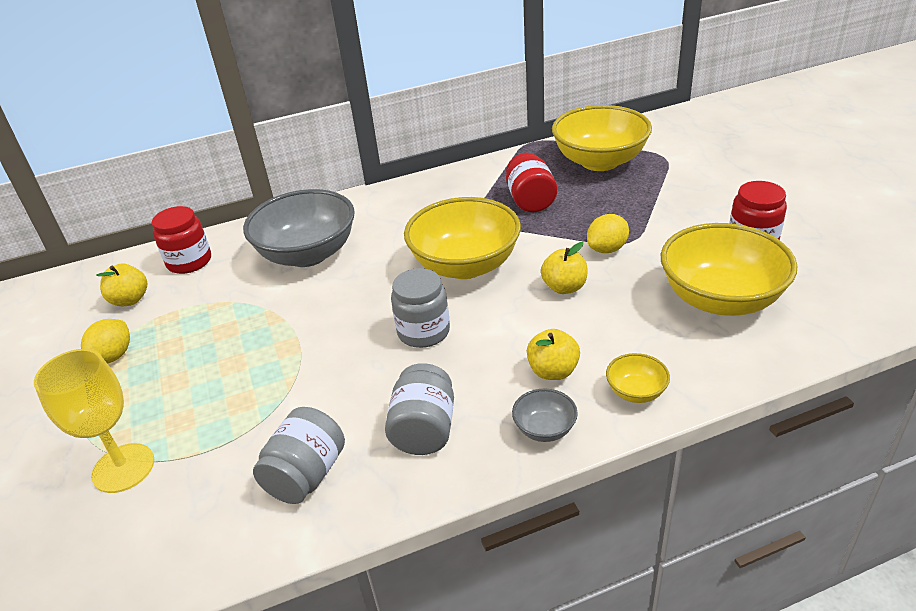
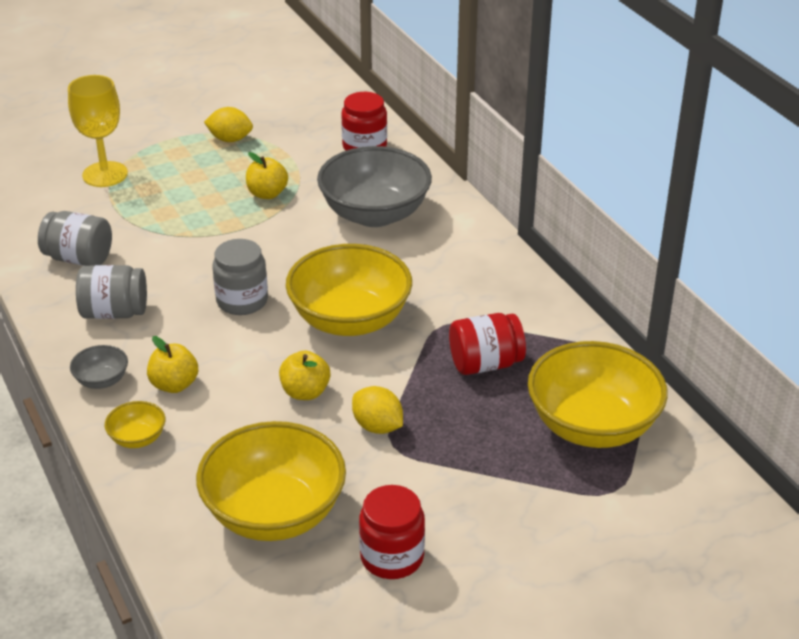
camera: 80 degrees right, 0 degrees up
(130, 300) = (306, 129): yellow apple -> yellow apple (267, 194)

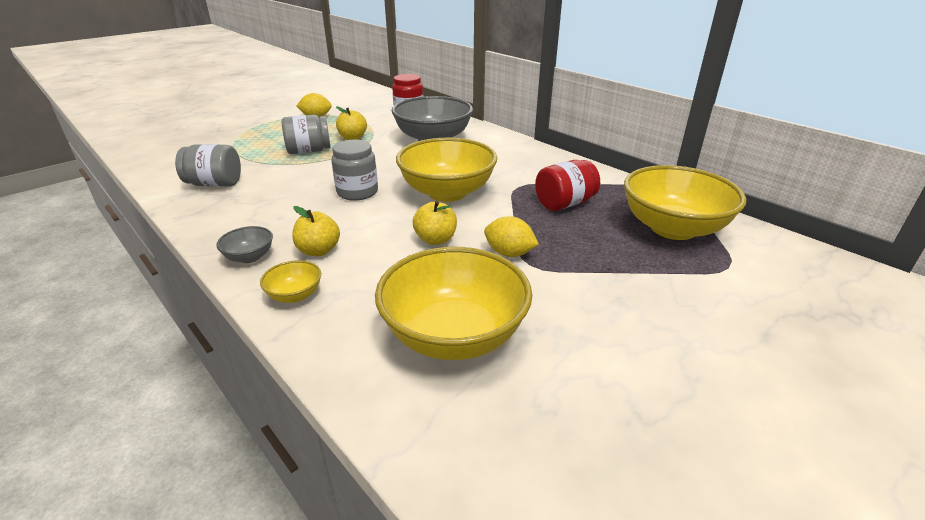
camera: 15 degrees left, 5 degrees down
(105, 174) = (228, 140): yellow goblet -> none
(114, 312) = (252, 211): grey jar -> grey jar (309, 151)
(392, 557) = (588, 353): red jar -> none

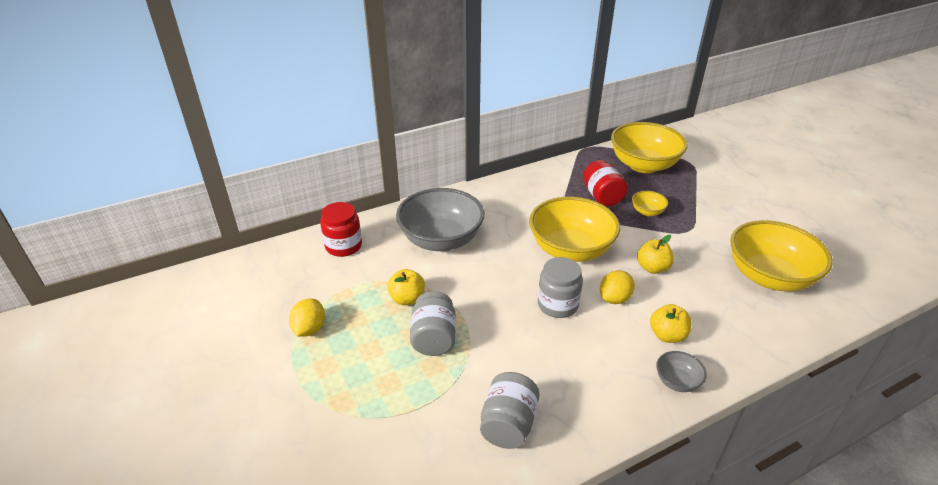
camera: 75 degrees left, 5 degrees up
(295, 295) = (733, 350): yellow bowl -> yellow bowl (647, 212)
(509, 253) = (673, 237): yellow lemon -> yellow lemon (614, 298)

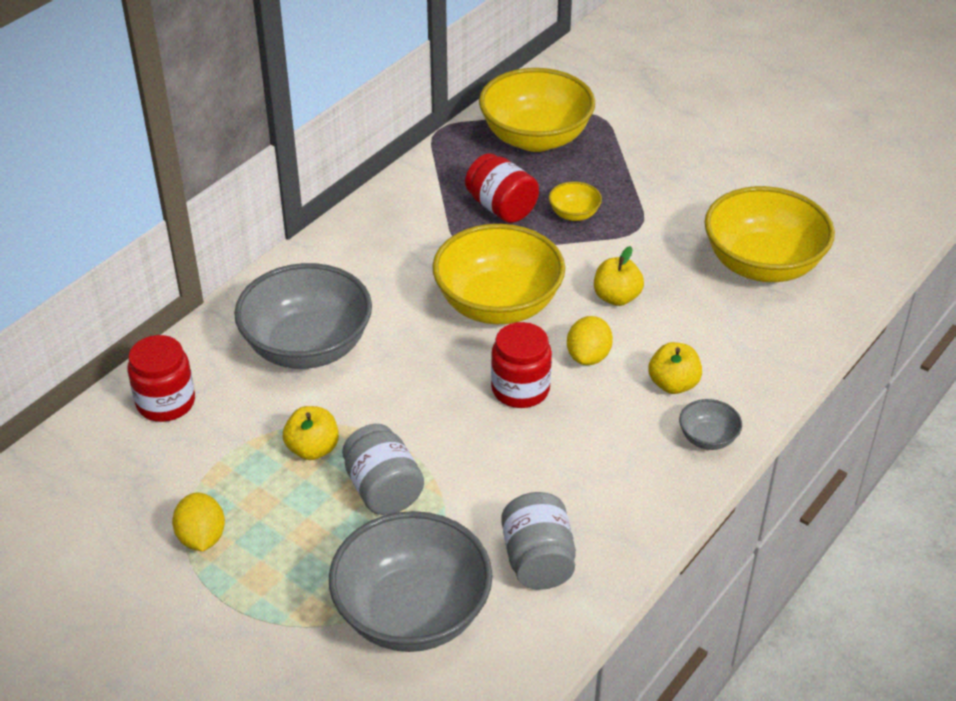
camera: 25 degrees left, 5 degrees up
(403, 428) = (412, 613): none -> grey bowl
(557, 305) = (520, 389): grey jar -> red jar

